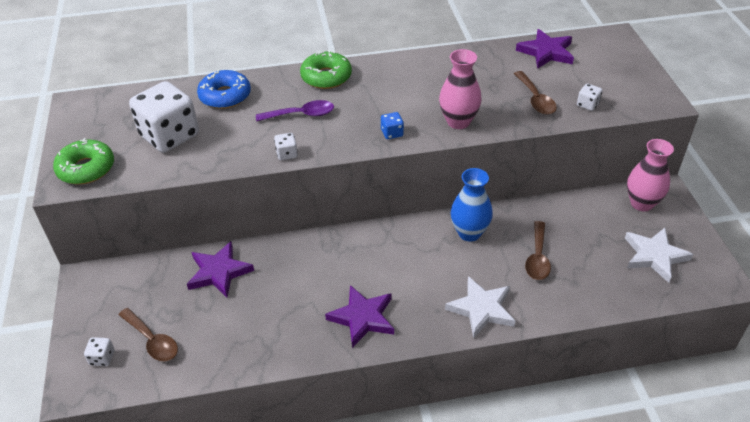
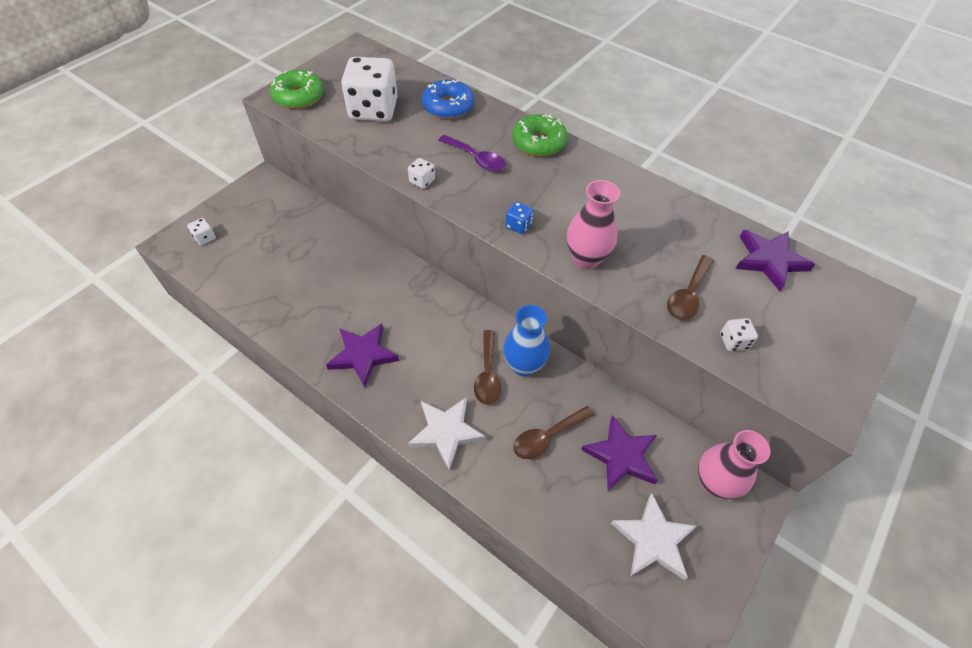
camera: 45 degrees right, 10 degrees up
(152, 341) = (239, 251): brown spoon -> brown spoon (487, 374)
(219, 272) = (329, 240): purple star -> purple star (621, 456)

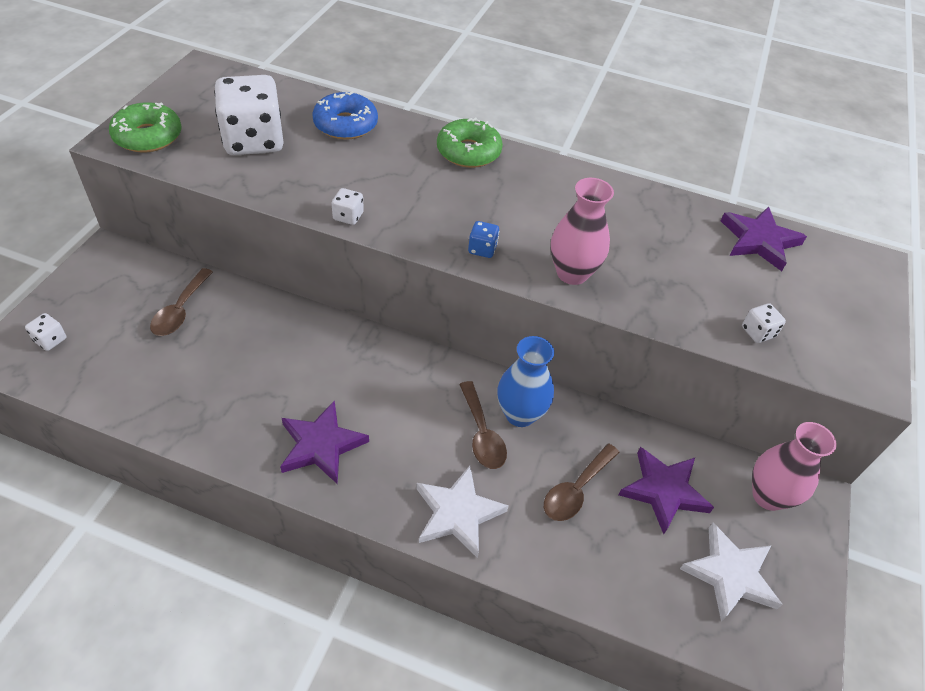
camera: 20 degrees left, 5 degrees down
(476, 159) = (403, 181): purple spoon -> none
(688, 295) = (693, 292): brown spoon -> brown spoon (180, 310)

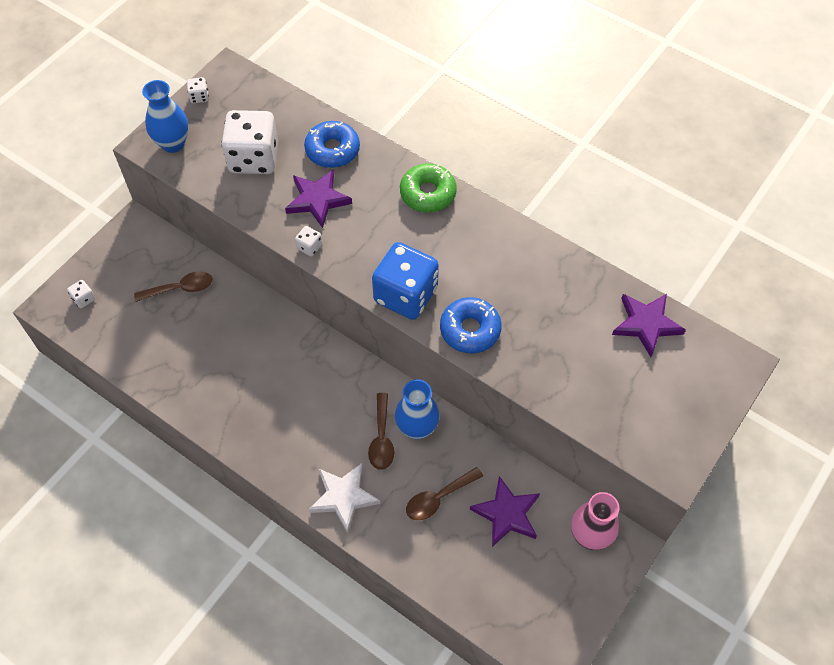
camera: 20 degrees right, 10 degrees up
(148, 136) = (173, 143): green donut -> blue vase
(180, 310) = (180, 288): brown spoon -> brown spoon turned 135 degrees counterclockwise
(321, 445) = (259, 423): purple star -> purple star (317, 200)
(482, 249) = (405, 295): blue dice -> blue dice, size x2.46
(572, 273) = (470, 330): pink vase -> blue donut
(730, 574) = (530, 588): white star -> none
(757, 332) = (600, 410): white dice -> white dice (199, 97)

